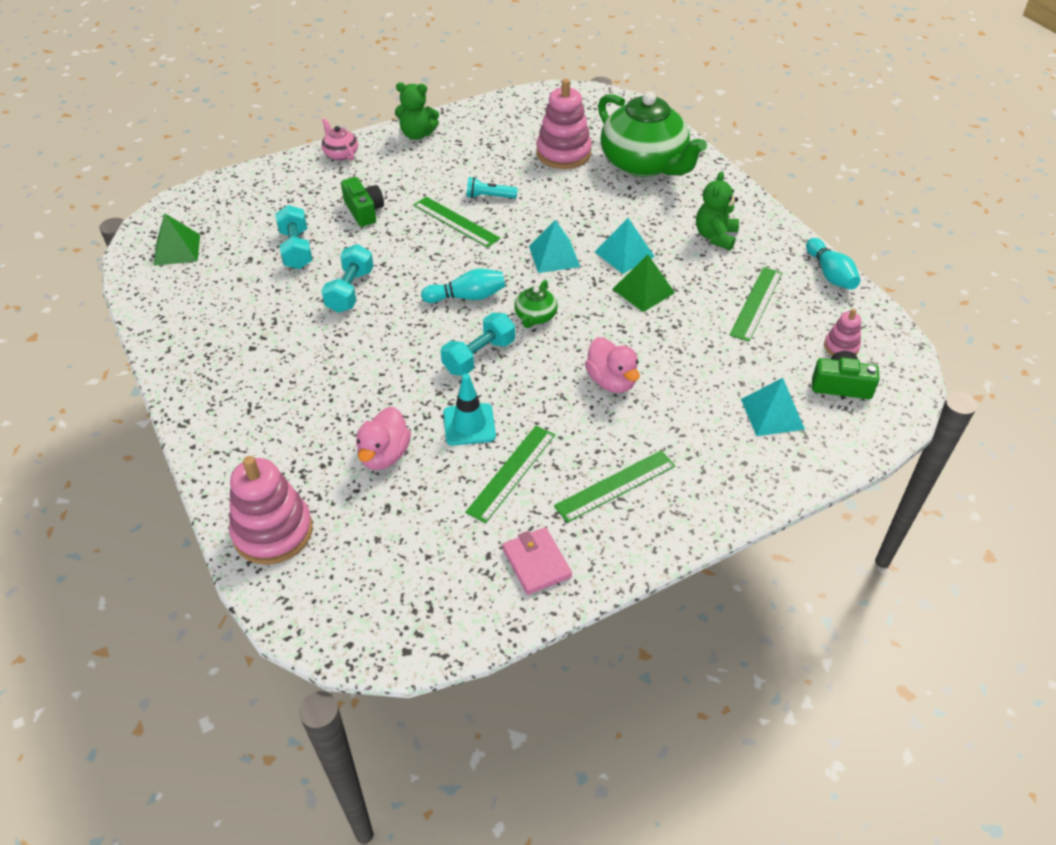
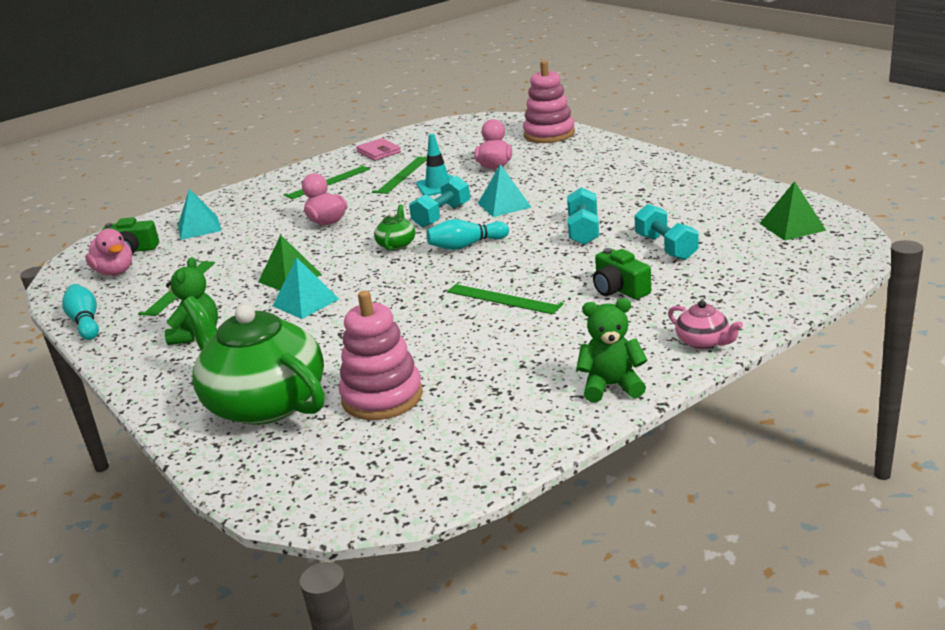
camera: 175 degrees right, 20 degrees down
(489, 197) = (472, 328): turquoise flashlight -> none
(554, 256) = (383, 288): turquoise pyramid -> turquoise pyramid (504, 205)
(841, 347) = (115, 272): pink stacking toy -> pink duck

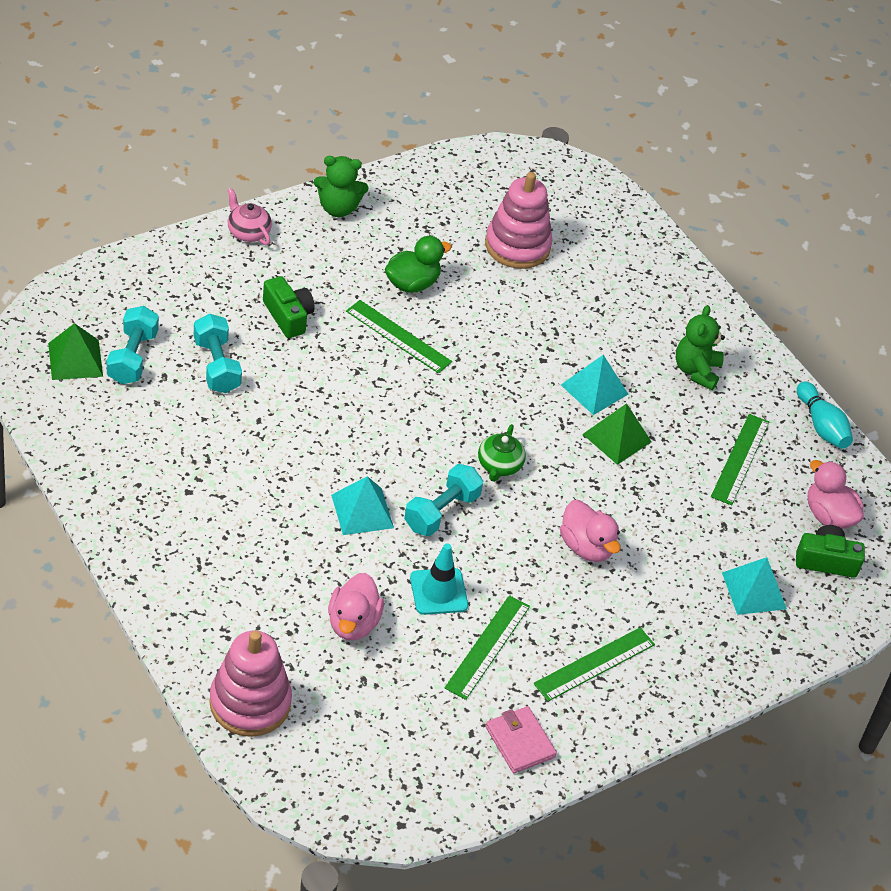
camera: 175 degrees right, 20 degrees up
(264, 403) = (613, 266): green teapot -> none
(466, 245) = (421, 437): turquoise bowling pin -> none
(500, 338) = (412, 283): none -> green duck
(583, 231) = (288, 423): turquoise dumbbell -> turquoise dumbbell (132, 357)

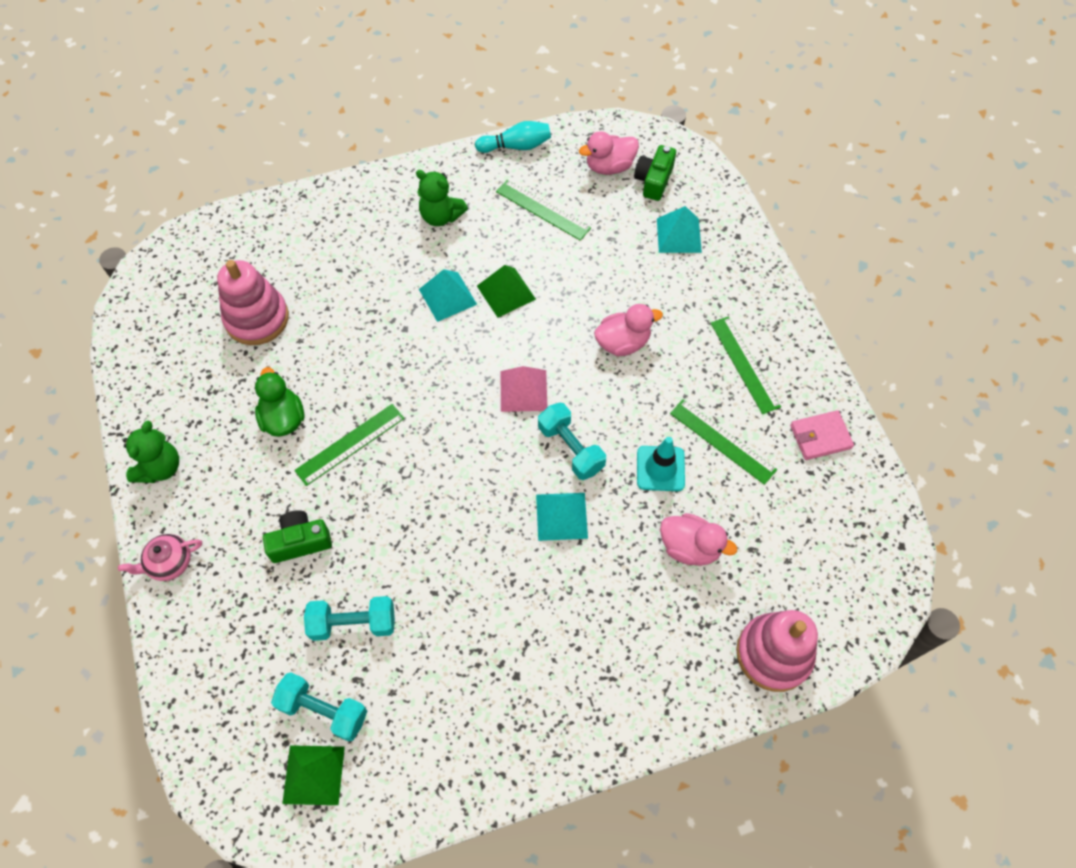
camera: 70 degrees left, 15 degrees up
(499, 465) = (523, 390): green teapot -> pink pyramid

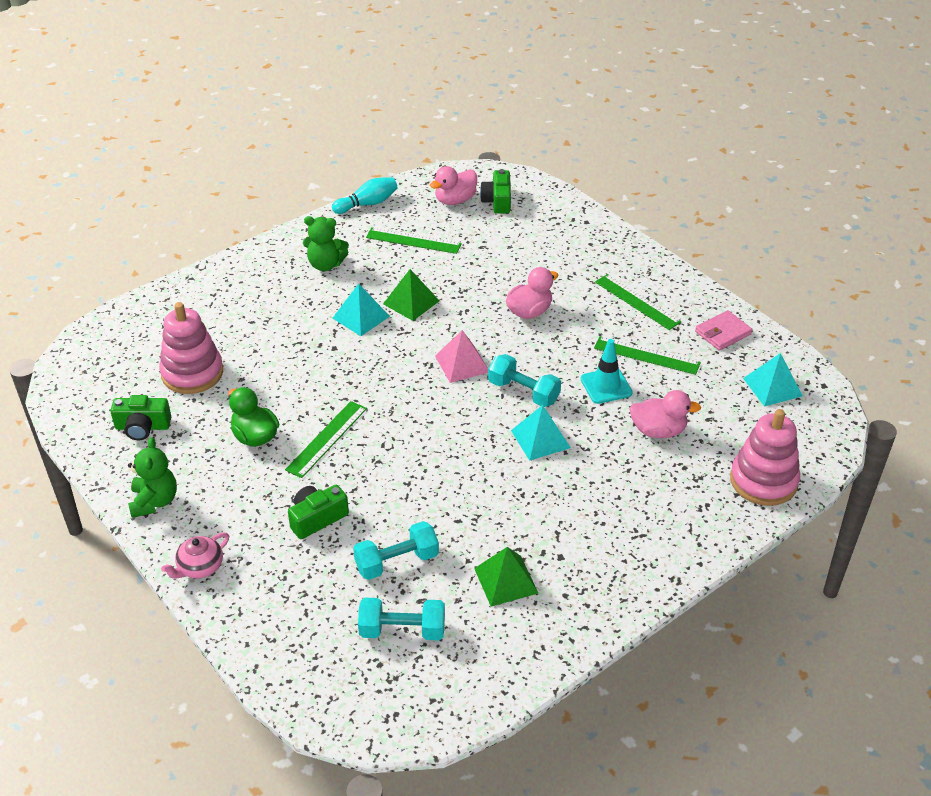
camera: 20 degrees left, 20 degrees down
(185, 371) = (142, 427): none -> green camera
(314, 775) = (418, 678): green pyramid -> green pyramid (506, 580)
(678, 235) = (537, 232): turquoise pyramid -> turquoise pyramid (772, 387)

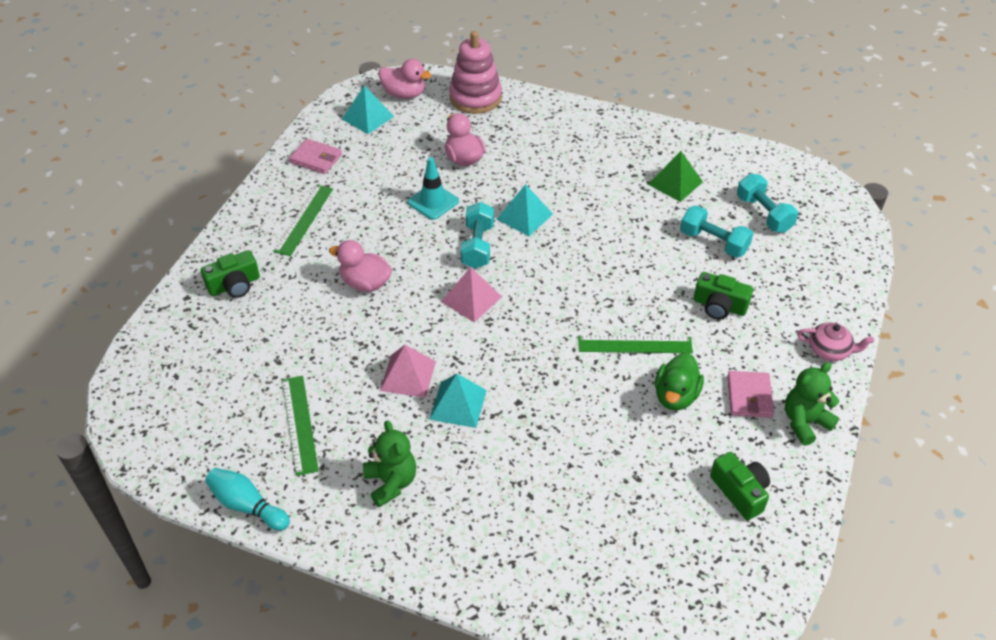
camera: 120 degrees left, 5 degrees up
(192, 373) = (641, 499): pink stacking toy -> none
(211, 481) = (749, 396): none -> pink wallet
(411, 302) = (408, 376): green pyramid -> pink pyramid
(455, 200) = (198, 423): pink duck -> pink duck (404, 94)
(497, 201) = (181, 384): green camera -> green camera (234, 285)
(646, 355) = (376, 191): green ruler -> none

